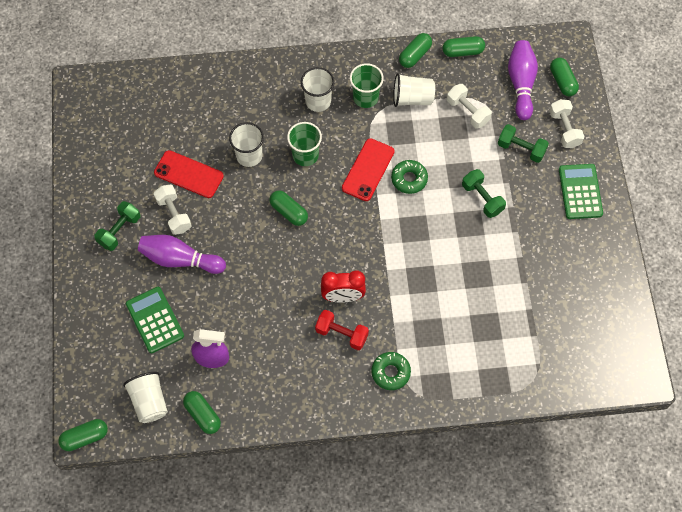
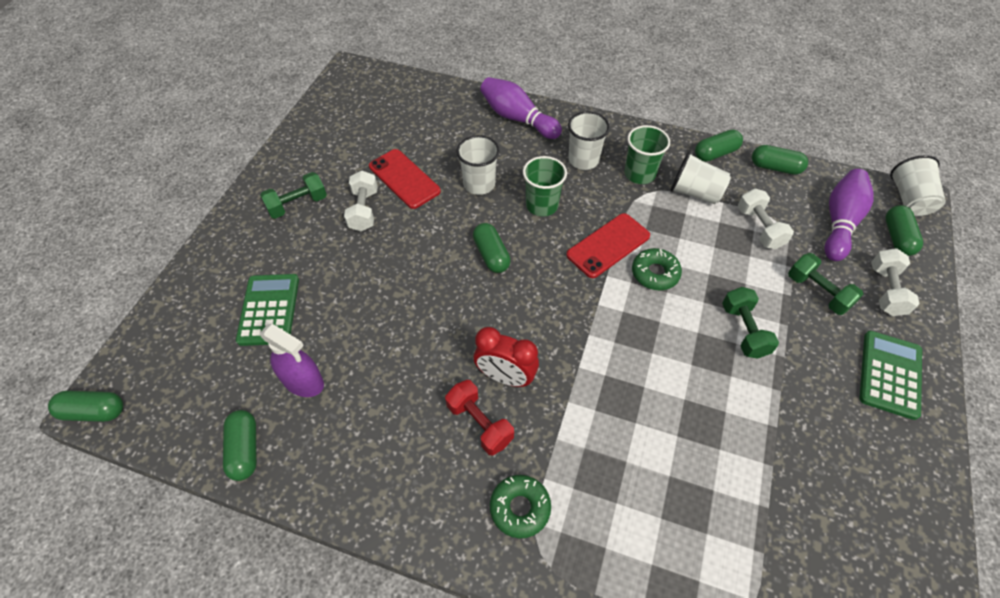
camera: 25 degrees right, 10 degrees down
(149, 401) = (196, 402): white cup -> white cup (909, 199)
(180, 259) = (340, 257): purple bowling pin -> purple bowling pin (517, 118)

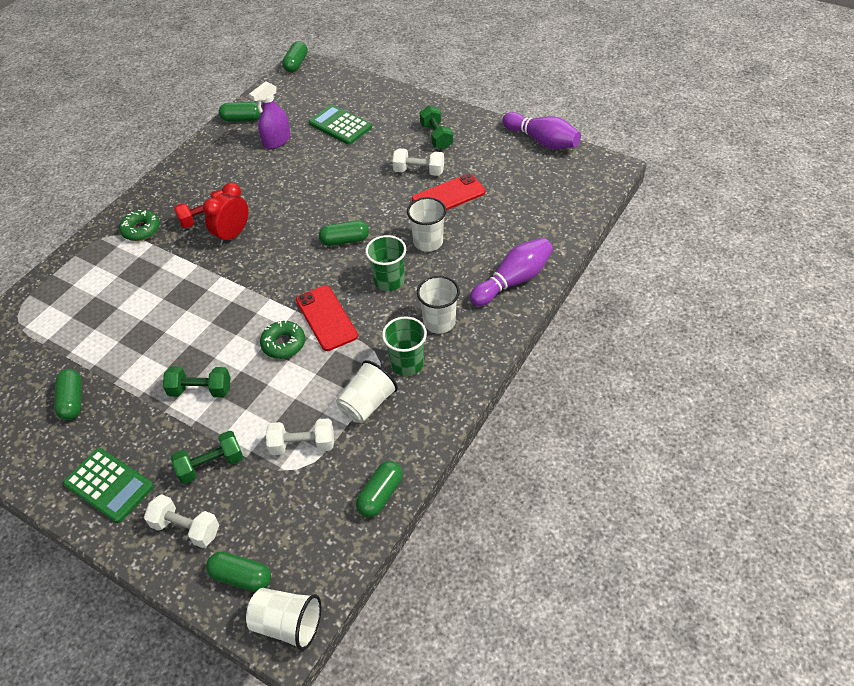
camera: 105 degrees right, 5 degrees down
(269, 310) = (340, 125): green calculator -> green calculator turned 150 degrees counterclockwise
(715, 153) = (418, 442): green capsule -> green capsule (72, 401)
(839, 222) = (282, 526): purple bowling pin -> purple bowling pin (542, 141)

